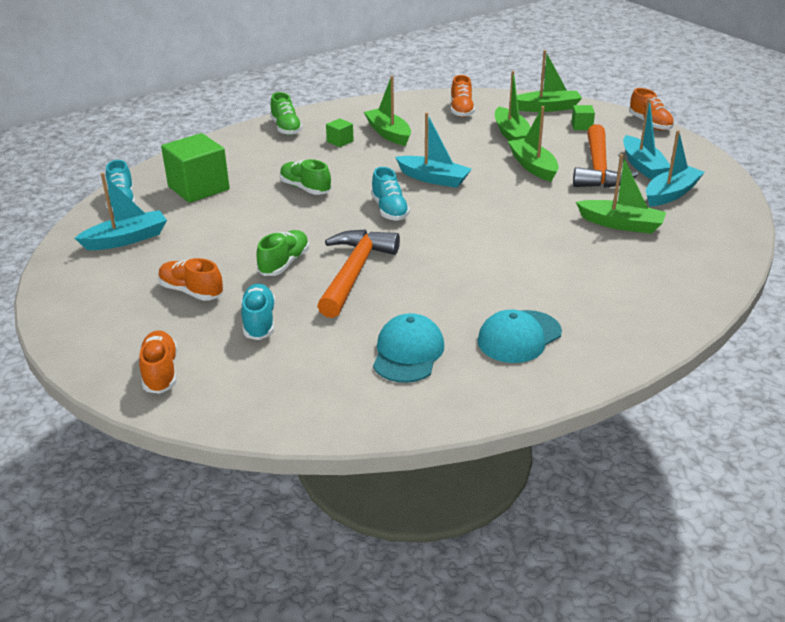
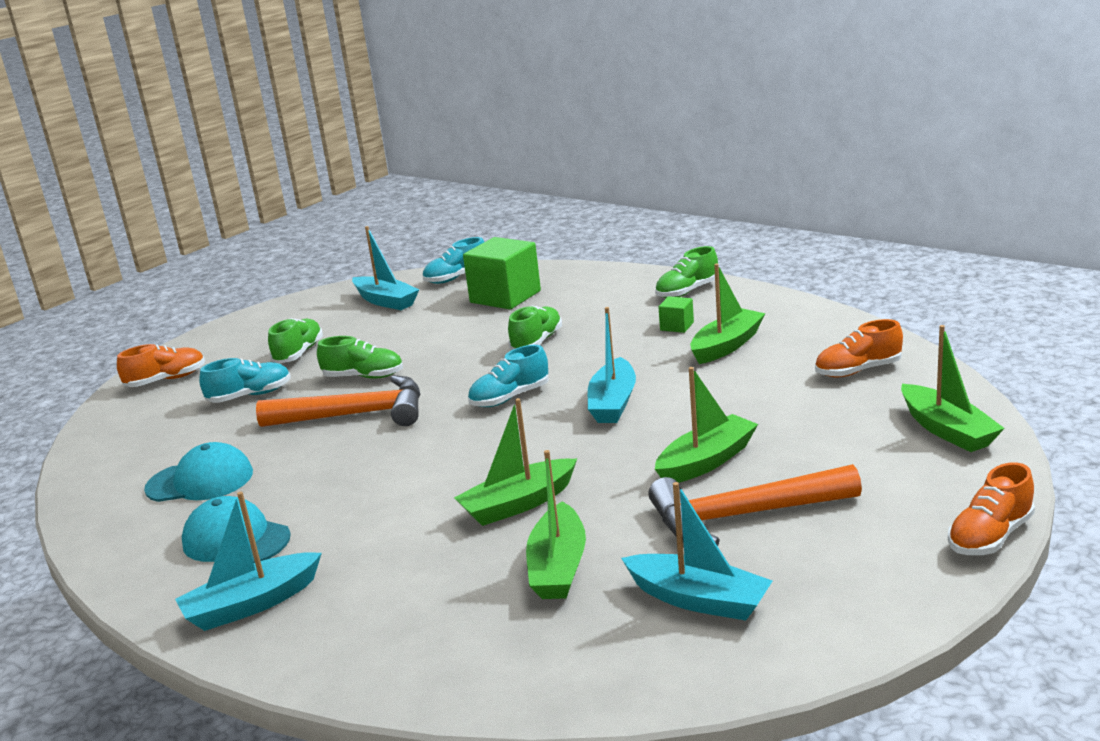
camera: 75 degrees right, 10 degrees down
(191, 291) = (299, 353): orange shoe -> green shoe
(511, 134) = (808, 423): green boat -> green boat (518, 504)
(581, 126) = (903, 473): green cube -> none
(643, 166) = (790, 556): turquoise boat -> turquoise boat (251, 604)

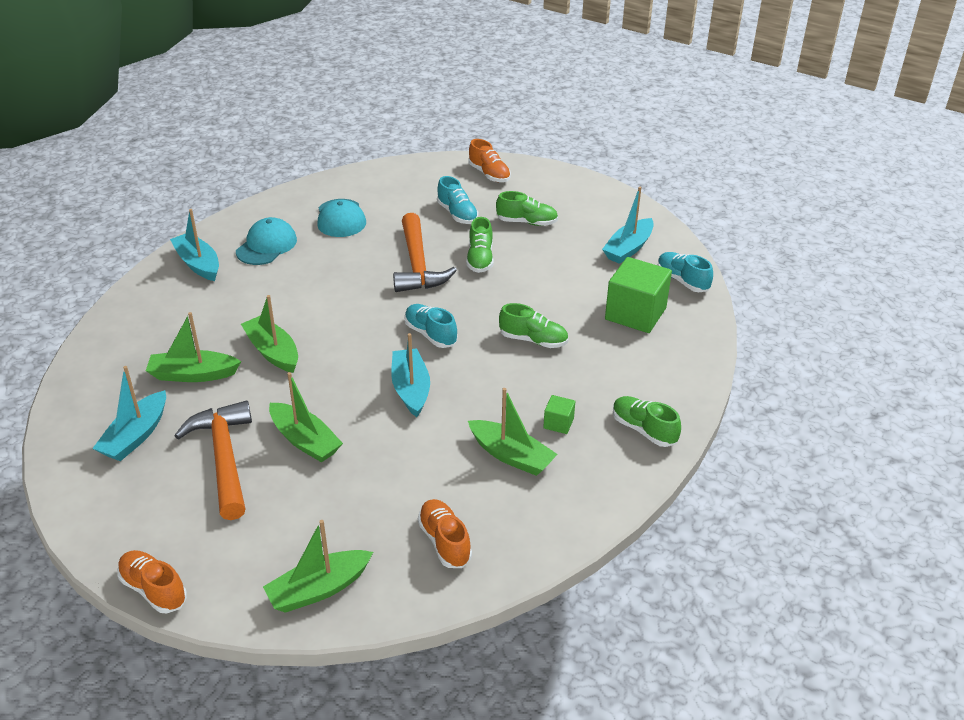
camera: 80 degrees right, 15 degrees up
(613, 403) = (410, 389): turquoise boat -> turquoise boat turned 75 degrees clockwise

